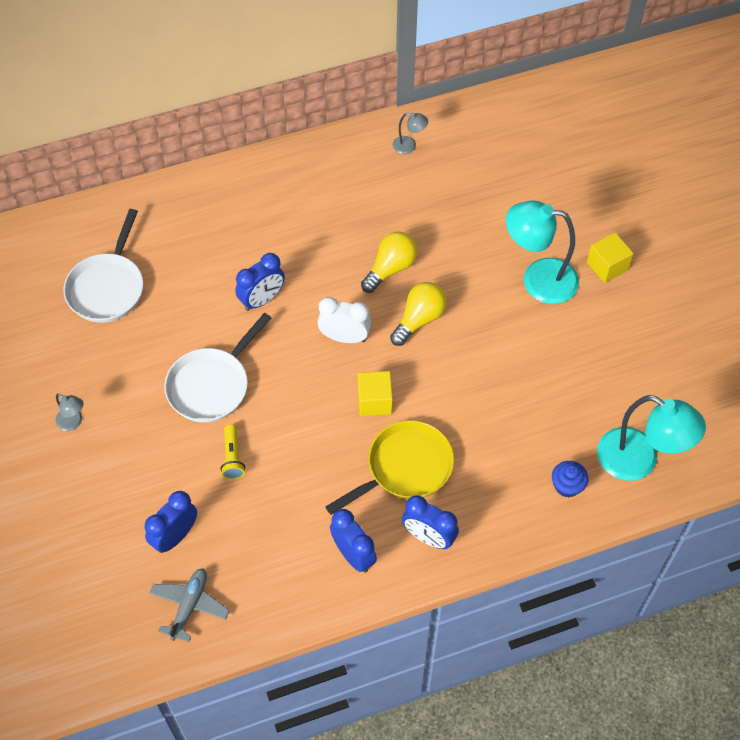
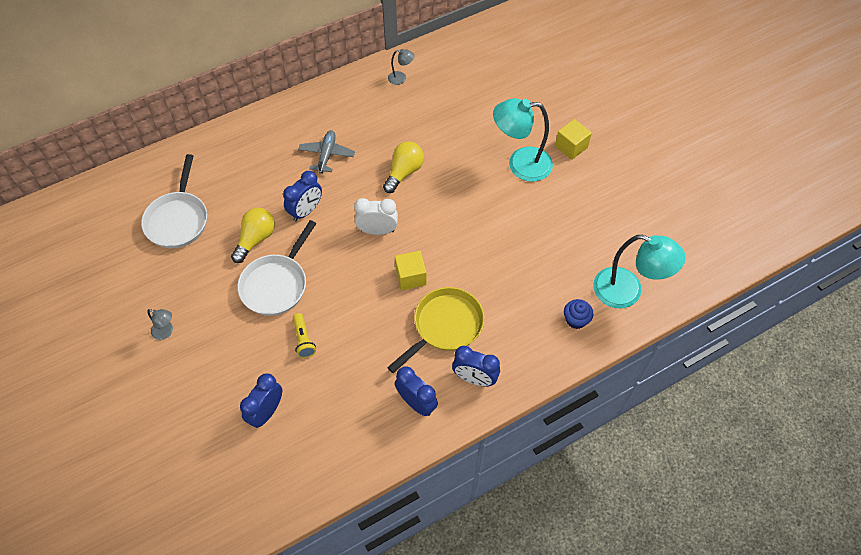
camera: 10 degrees left, 0 degrees up
(189, 606) = (288, 468): grey plane -> grey plane (327, 155)
(419, 319) = (434, 208): yellow light bulb -> yellow light bulb (256, 239)

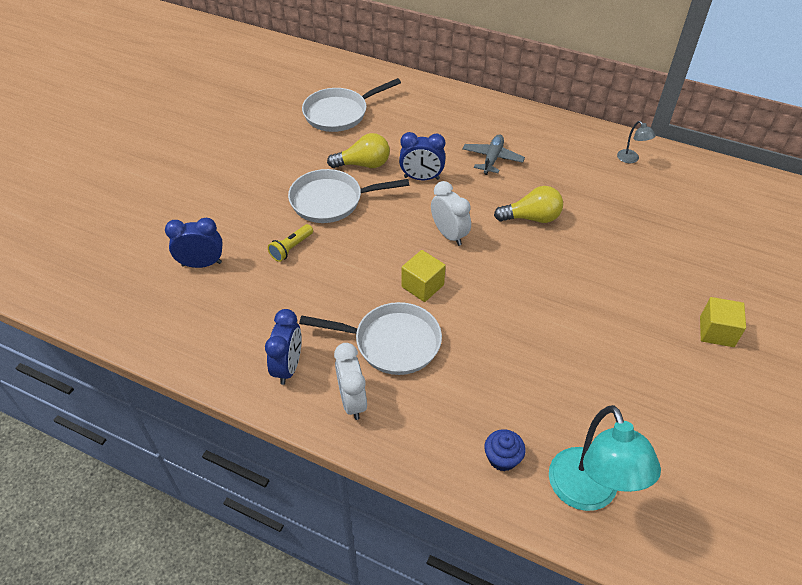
camera: 55 degrees right, 10 degrees down
(166, 332) = (231, 164): grey lamp -> none
(327, 155) = (492, 159): grey plane -> grey plane turned 45 degrees counterclockwise
(445, 326) = (392, 342): yellow pan -> white pan
(474, 378) = (352, 401): blue clock -> white clock
(520, 164) = (642, 300): turquoise lamp -> none

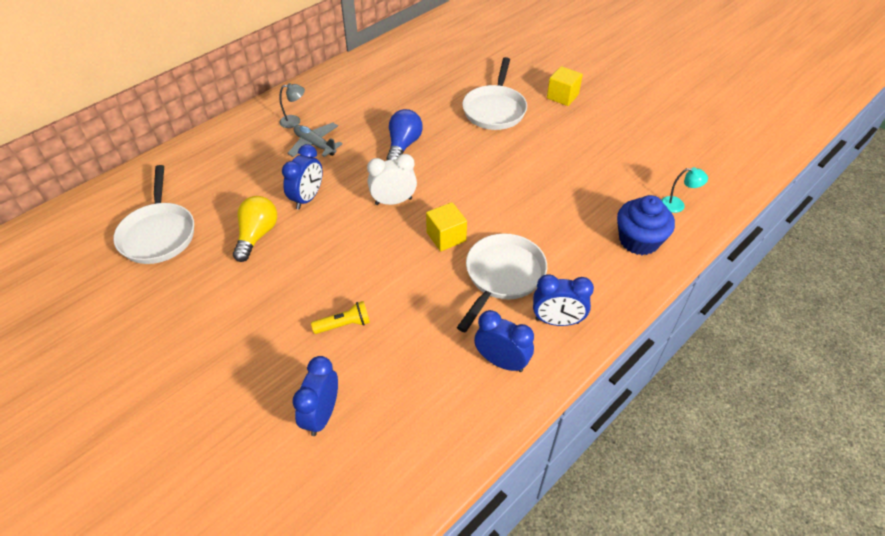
camera: 70 degrees left, 0 degrees up
(291, 248) = (344, 324): yellow flashlight -> yellow flashlight turned 75 degrees counterclockwise
(331, 201) = (294, 275): white pan -> white pan (495, 109)
(352, 401) = (557, 321): white clock -> blue clock
(502, 458) = (638, 240): blue cupcake -> blue cupcake, size x1.69
(531, 218) = (403, 145): yellow light bulb -> blue light bulb
(588, 493) = (677, 205): turquoise lamp -> turquoise lamp, size x0.45
(631, 159) = (371, 70): grey lamp -> grey lamp (294, 121)

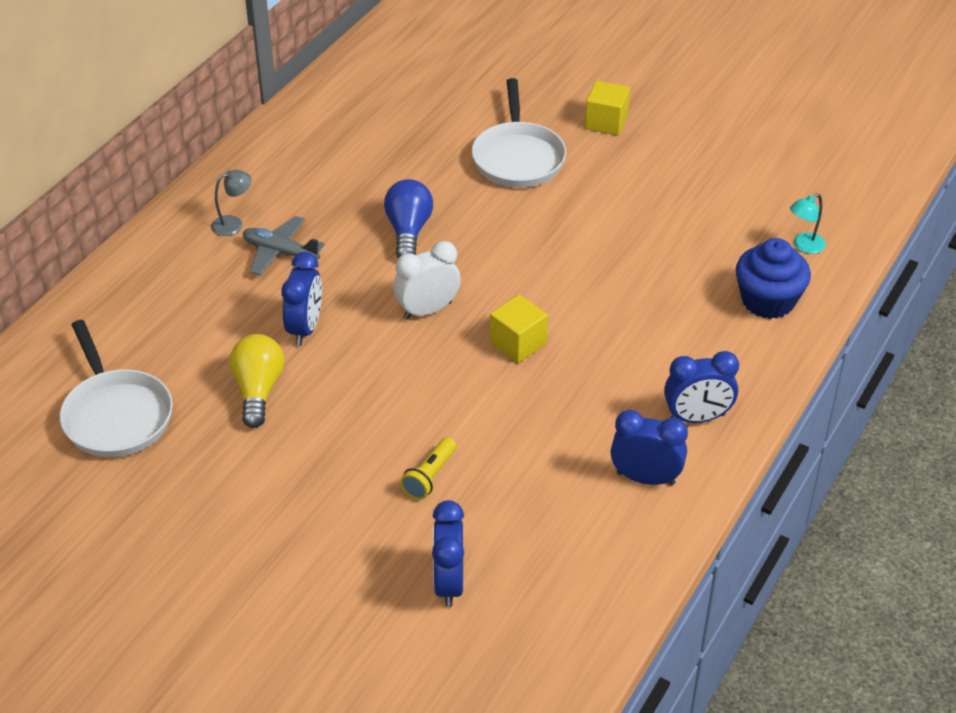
camera: 15 degrees left, 5 degrees down
(344, 324) = (430, 476): yellow flashlight -> yellow flashlight turned 150 degrees clockwise
(502, 276) = (610, 378): white pan -> none
(677, 205) = (804, 246): turquoise lamp -> turquoise lamp turned 150 degrees clockwise

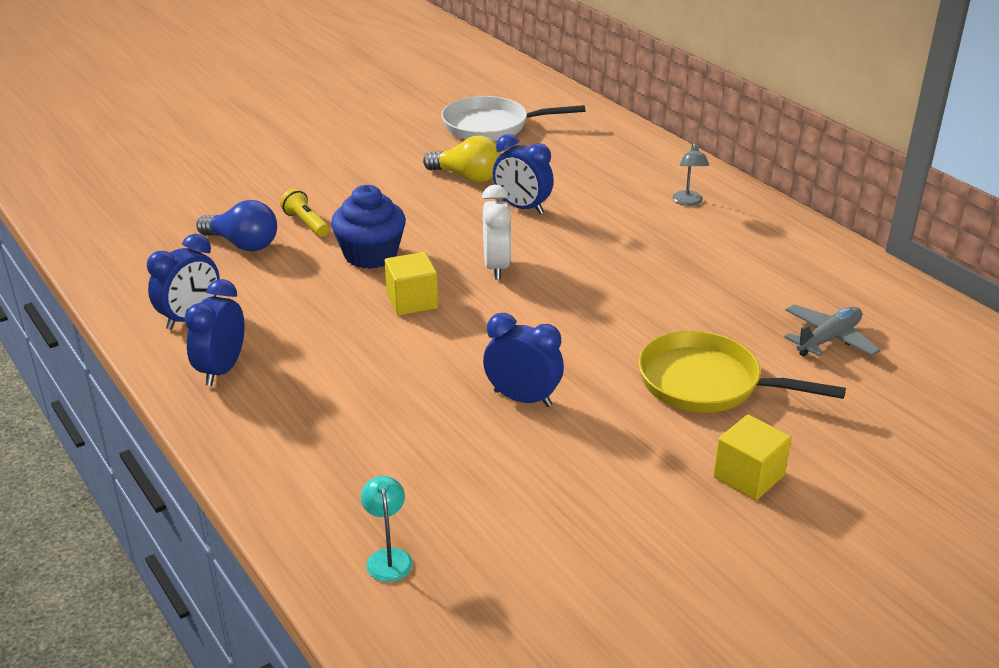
camera: 115 degrees right, 10 degrees down
(280, 253) = (631, 215): grey plane -> grey plane (828, 339)
(408, 231) = (619, 283): blue light bulb -> blue light bulb (243, 244)
(449, 583) = (202, 208): blue clock -> blue clock (522, 398)
(518, 157) = (707, 383): white pan -> yellow pan
(768, 301) = (325, 483): blue cupcake -> blue cupcake (370, 255)

